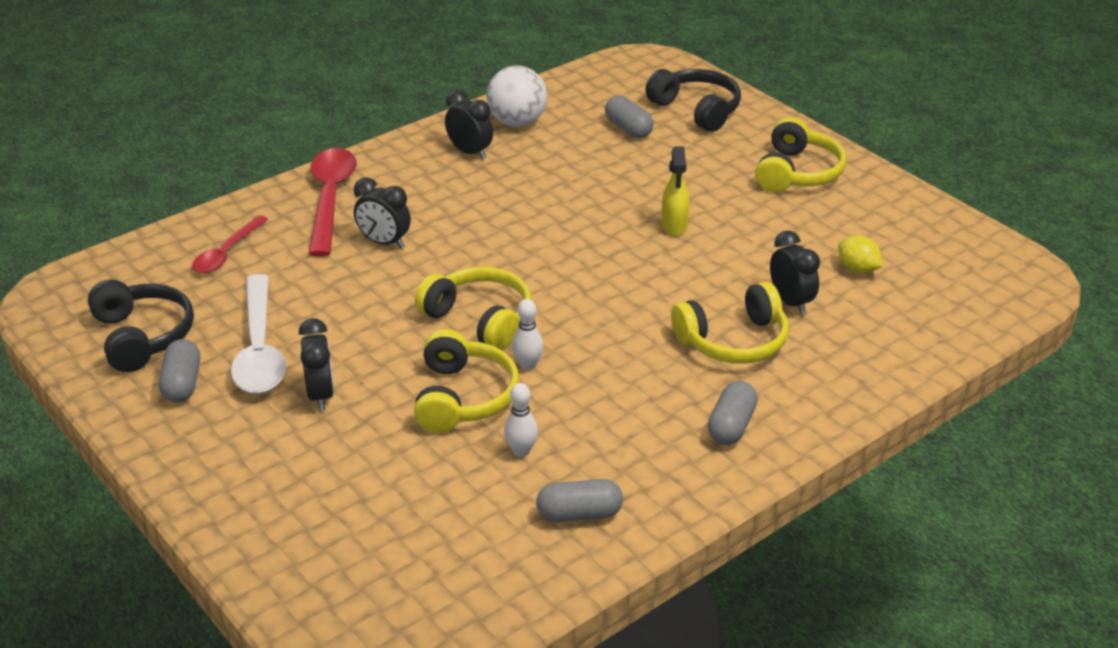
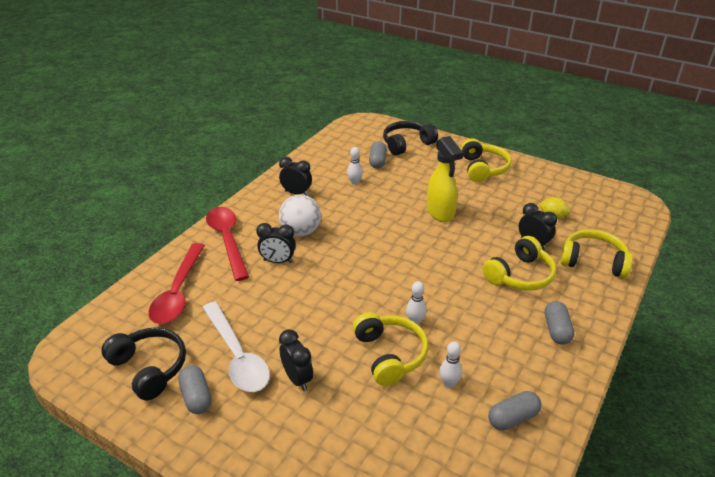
camera: 20 degrees left, 0 degrees up
(227, 253) = (178, 292): red spoon -> red spoon, size x1.64
(479, 319) = (367, 298): yellow headphones -> yellow headphones (593, 261)
(517, 122) = (313, 170): white ball -> white ball (301, 232)
(570, 154) = (355, 182): none -> white bowling pin
(628, 129) = (377, 161): grey capsule -> grey capsule turned 60 degrees clockwise
(674, 226) = (440, 213): yellow spray bottle -> yellow spray bottle, size x1.57
(696, 110) = (407, 144): black headphones -> black headphones turned 60 degrees counterclockwise

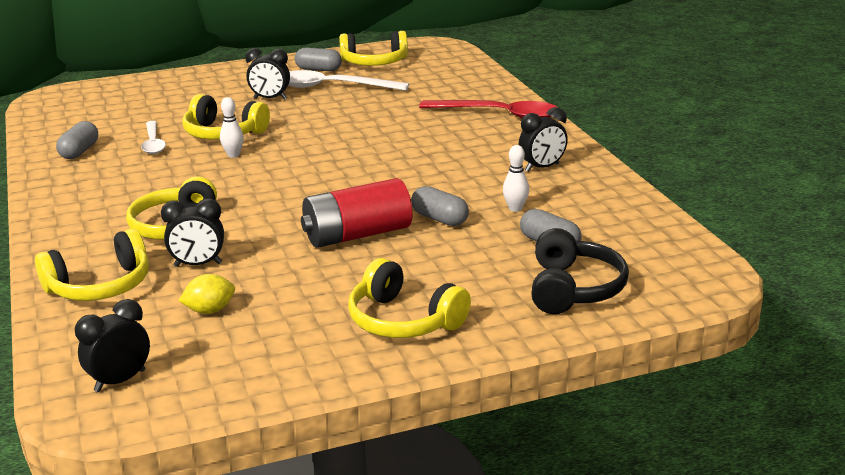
camera: 130 degrees right, 10 degrees down
(149, 368) = (374, 62): black headphones -> yellow headphones
(178, 292) = (449, 84): red spoon -> none
(278, 261) = (424, 127): black clock -> black clock (120, 381)
(301, 232) = (457, 149): white ball -> none
(440, 213) = (357, 235): yellow spray bottle -> red battery
(449, 383) = (153, 143): white bowling pin -> white spoon
(556, 330) = (90, 210): grey capsule -> grey capsule (439, 219)

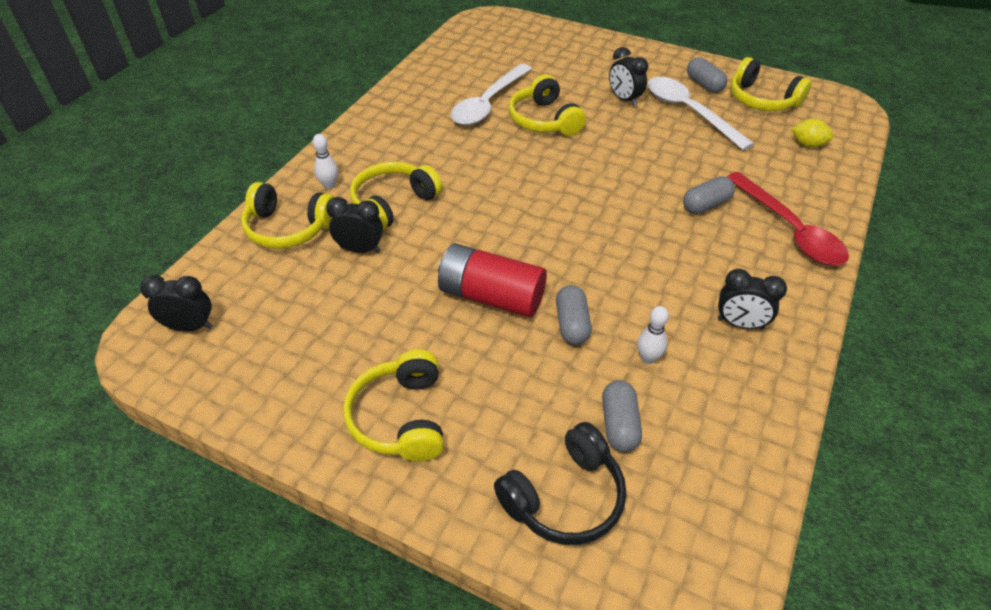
camera: 45 degrees right, 20 degrees up
(79, 151) = (436, 85): grey capsule -> grey capsule (706, 205)
(153, 143) = (488, 103): white spoon -> white spoon, size x1.64
(198, 265) = (360, 249): black clock -> black clock turned 150 degrees clockwise
(210, 310) = (310, 301): yellow lemon -> yellow lemon (807, 144)
(233, 155) = (521, 148): white bowling pin -> white bowling pin (329, 185)

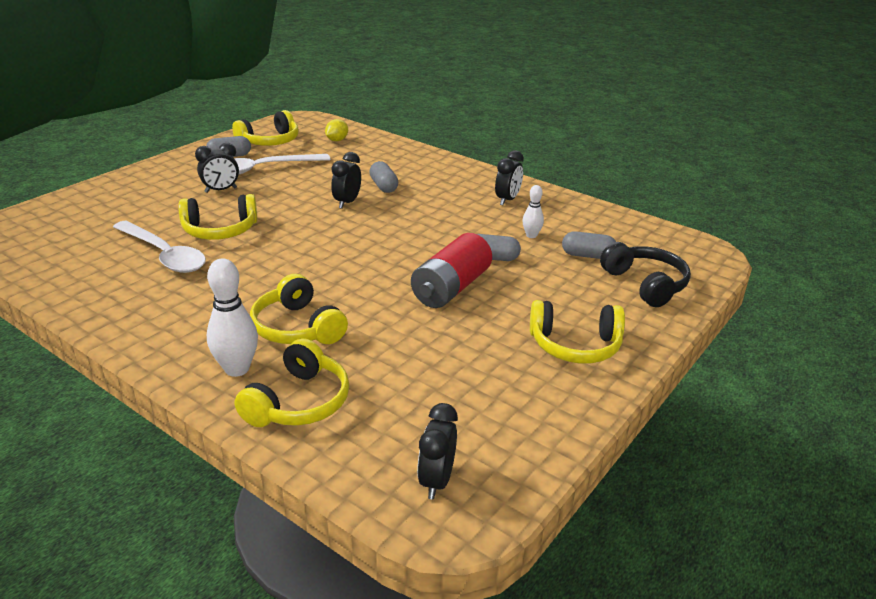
camera: 80 degrees left, 15 degrees down
(329, 185) = (237, 369): white bowling pin -> white bowling pin, size x1.74
(360, 249) = (359, 353): black clock -> black clock (347, 202)
(789, 229) = (424, 166): red spoon -> none

